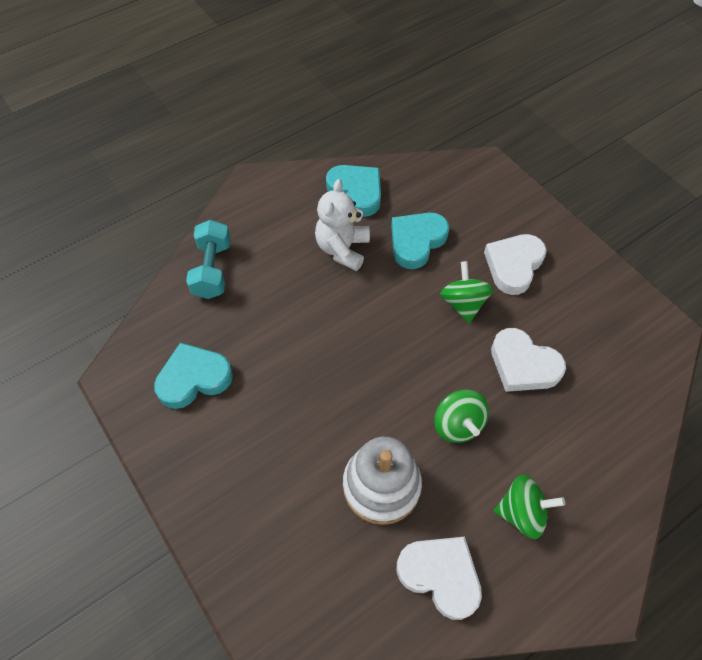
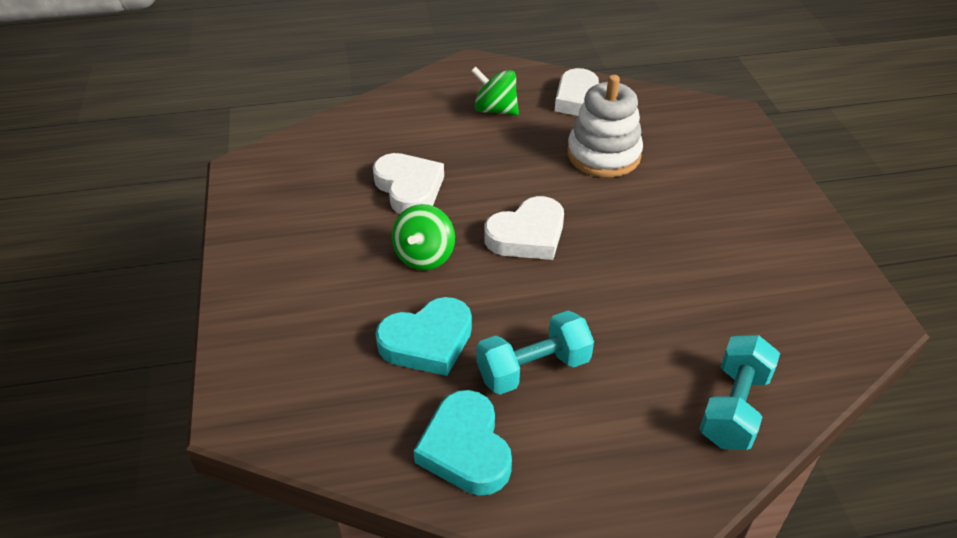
camera: 155 degrees left, 15 degrees down
(194, 378) = (776, 287): turquoise heart -> none
(342, 249) = (533, 369): white teddy bear -> turquoise dumbbell
(458, 424) = (508, 169): green spinning top -> none
(513, 265) = (333, 272): white heart -> white heart (527, 235)

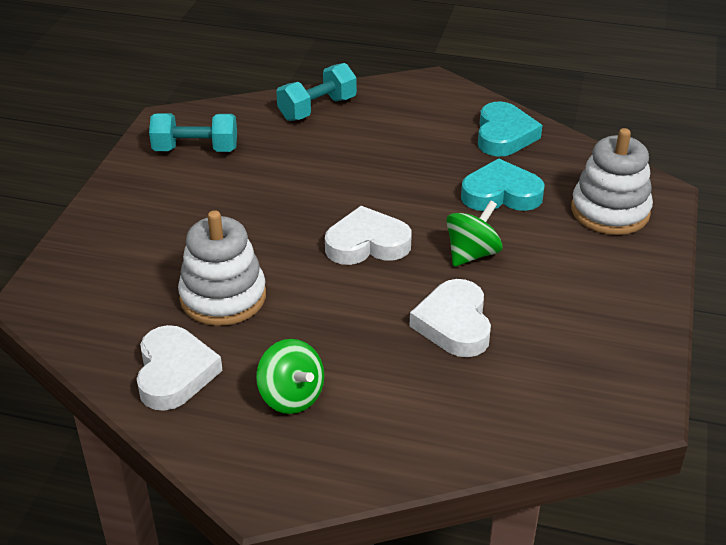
camera: 155 degrees left, 5 degrees down
(295, 359) = (610, 211): none -> white stacking toy
(533, 369) = (432, 159): turquoise dumbbell -> turquoise dumbbell (195, 150)

